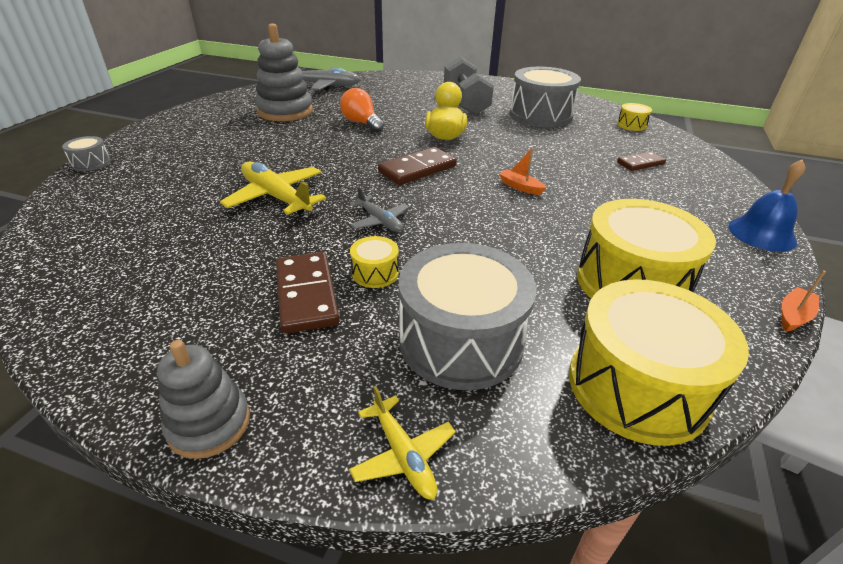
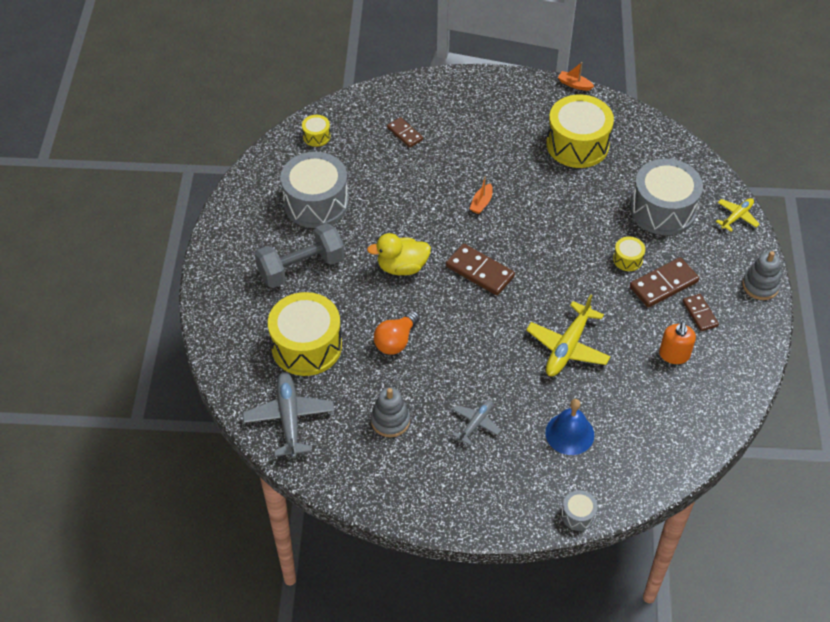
camera: 105 degrees left, 15 degrees up
(185, 269) = (674, 354): none -> orange soap dispenser
(224, 316) = (700, 314): none -> brown domino
(285, 111) = (390, 420): grey stacking toy -> grey stacking toy, size x0.62
(380, 221) = (569, 273): grey plane -> grey plane (475, 423)
(637, 386) = (657, 145): yellow drum -> yellow drum (306, 346)
(762, 233) = (491, 82): blue bell -> blue bell (569, 433)

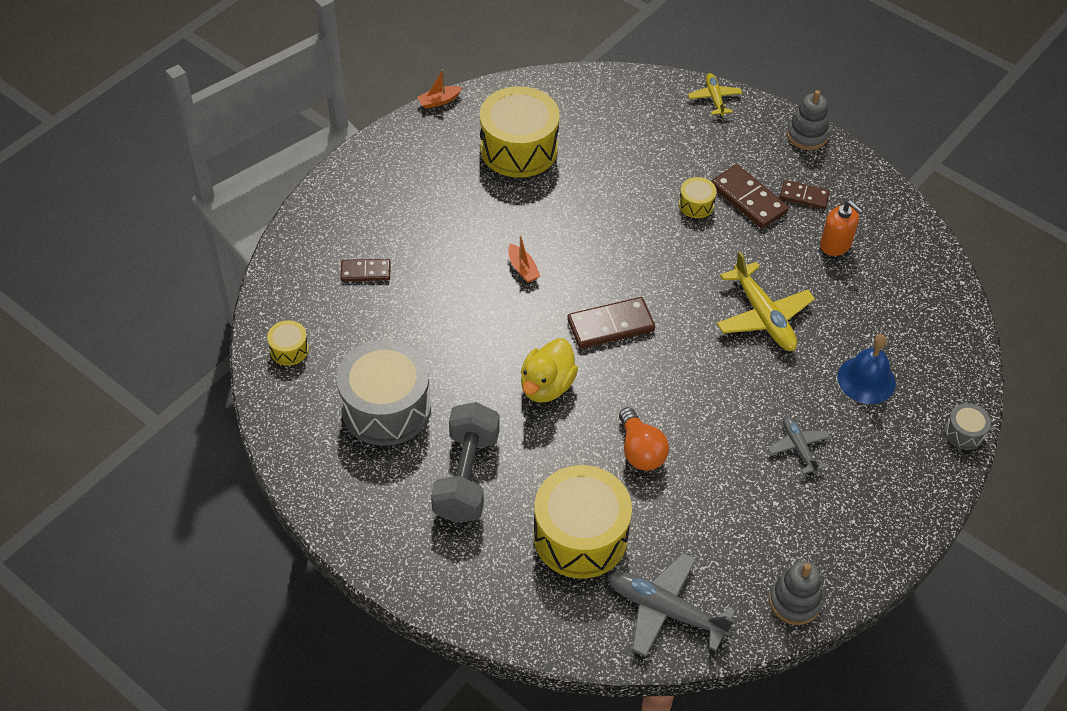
camera: 55 degrees left, 0 degrees up
(390, 420) = (739, 518): grey stacking toy -> grey stacking toy (794, 601)
(663, 210) = (659, 142): grey drum -> none
(663, 284) = (748, 199): brown domino -> brown domino turned 45 degrees counterclockwise

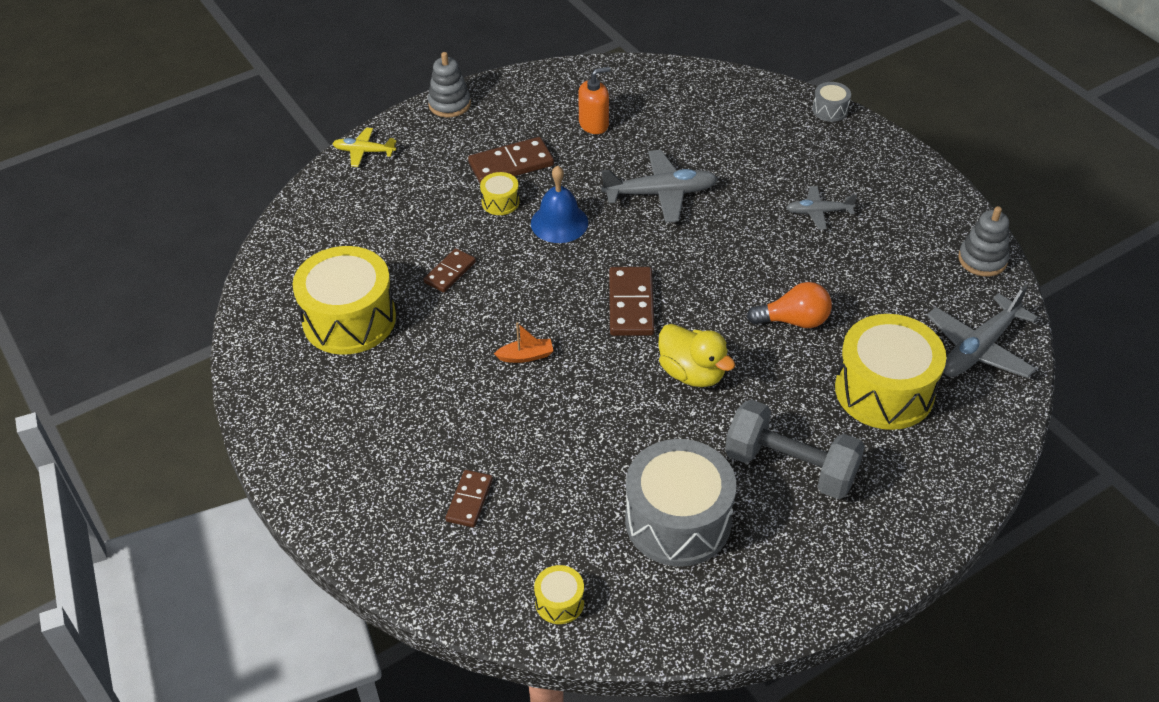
camera: 70 degrees left, 5 degrees down
(439, 101) = (233, 373): orange boat -> none
(763, 316) = (660, 193): yellow plane -> grey plane
(804, 196) = (525, 127): brown domino -> brown domino (450, 272)
(866, 380) = (756, 149): blue bell -> blue bell (559, 223)

